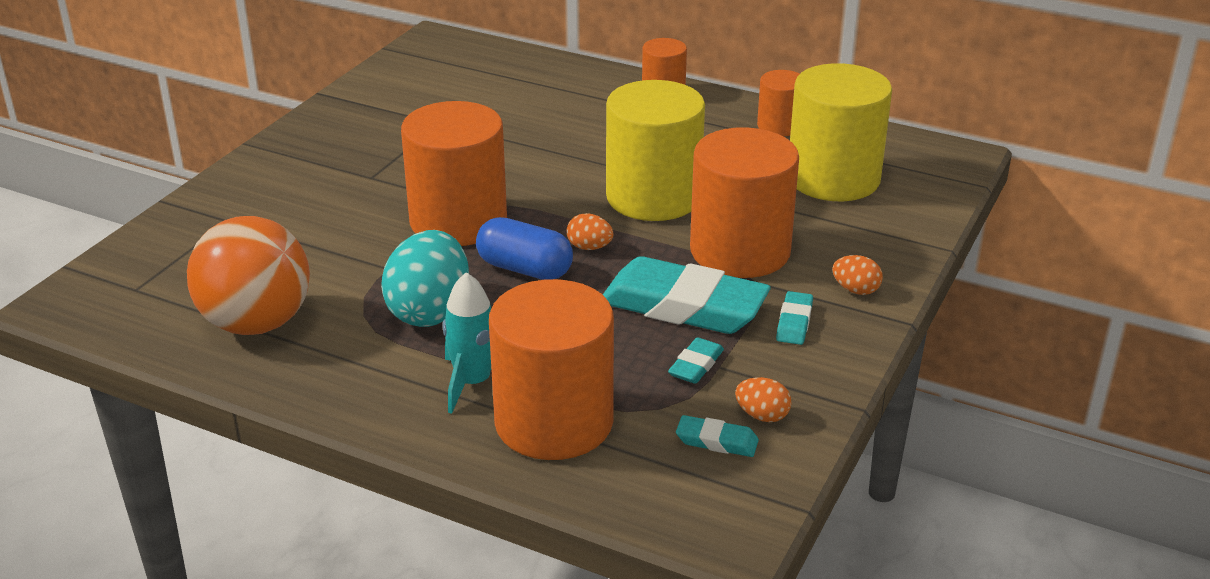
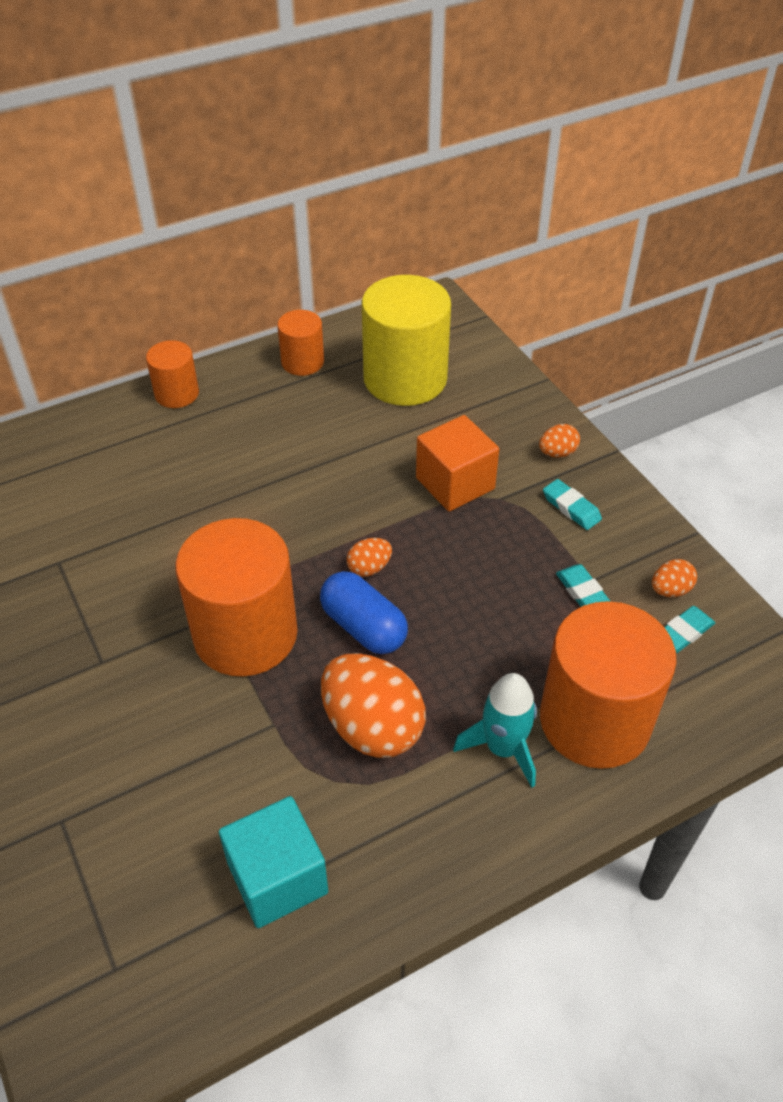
camera: 55 degrees left, 15 degrees up
(257, 323) = (277, 878): orange ball -> turquoise cube
(429, 312) = (372, 727): turquoise egg -> orange egg
(525, 269) = (363, 627): blue capsule -> blue capsule turned 75 degrees clockwise
(653, 197) = (332, 489): yellow cylinder -> none
(683, 306) = (501, 557): turquoise eraser -> none
(740, 251) = (455, 483): orange cylinder -> orange cube

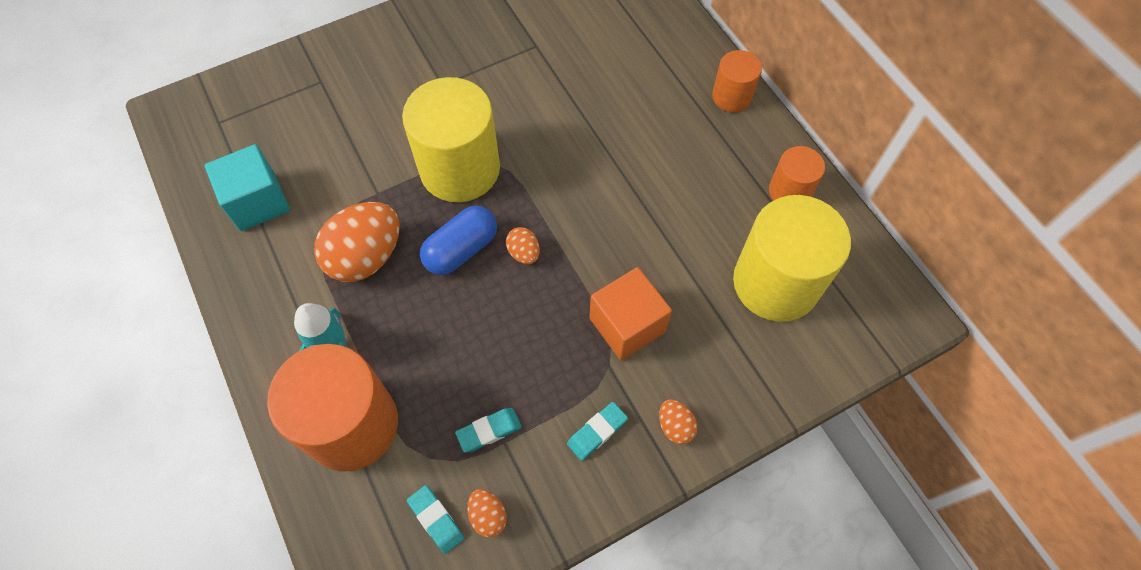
camera: 90 degrees right, 15 degrees up
(245, 634) = (460, 169): orange cylinder -> yellow cylinder

